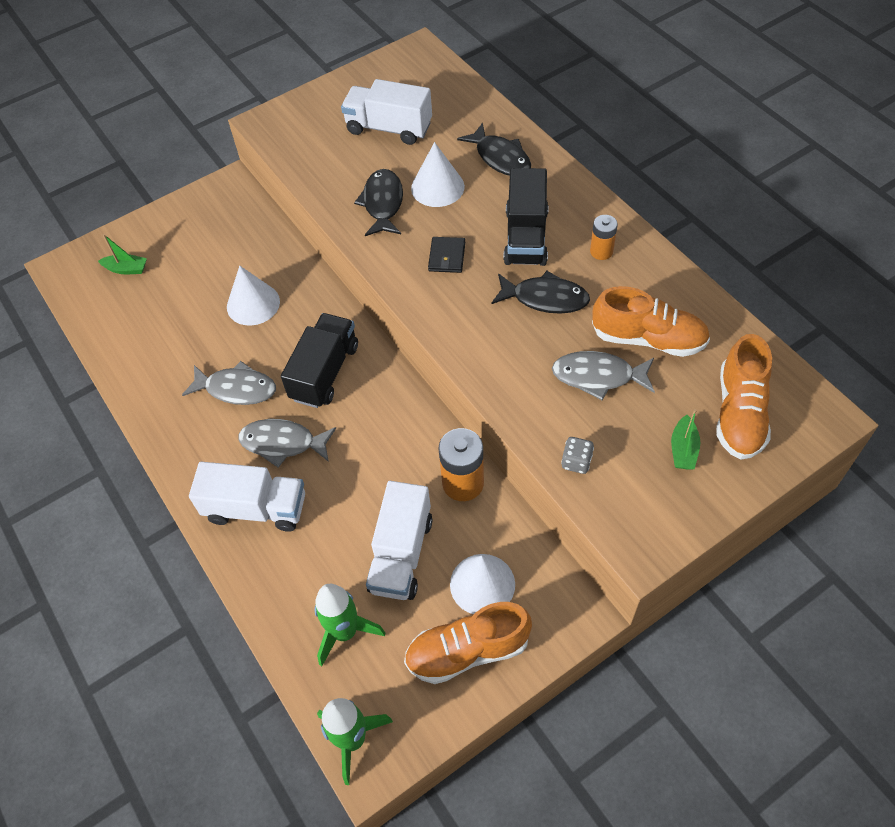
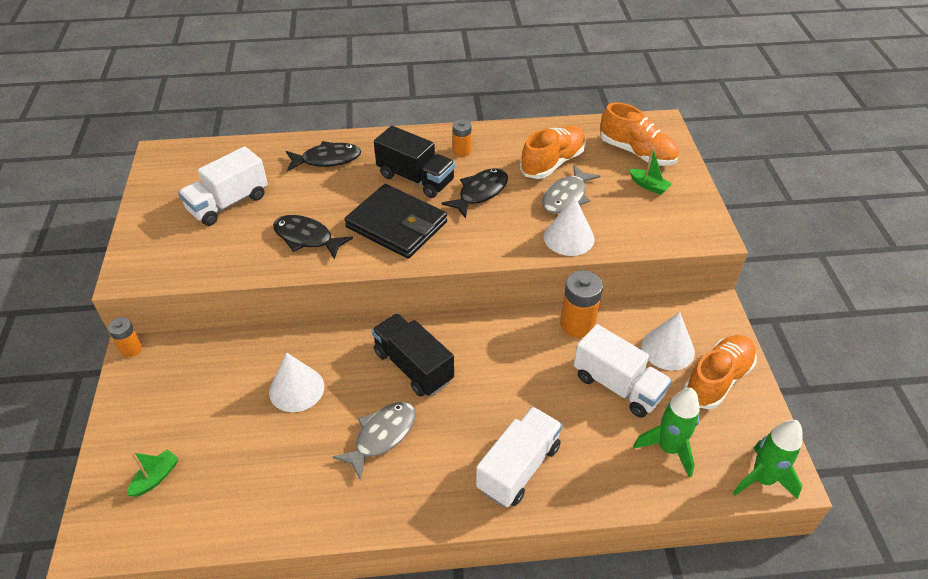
camera: 65 degrees left, 10 degrees down
(233, 179) = (131, 349): none -> orange battery
(283, 443) = (465, 423): grey fish -> none
(437, 187) = (322, 202): white cone -> white cone (569, 237)
(447, 257) = (396, 224): black wallet -> black wallet, size x2.22
(467, 651) = (717, 379): orange shoe -> orange shoe turned 150 degrees counterclockwise
(576, 462) = (628, 235): grey dice -> none

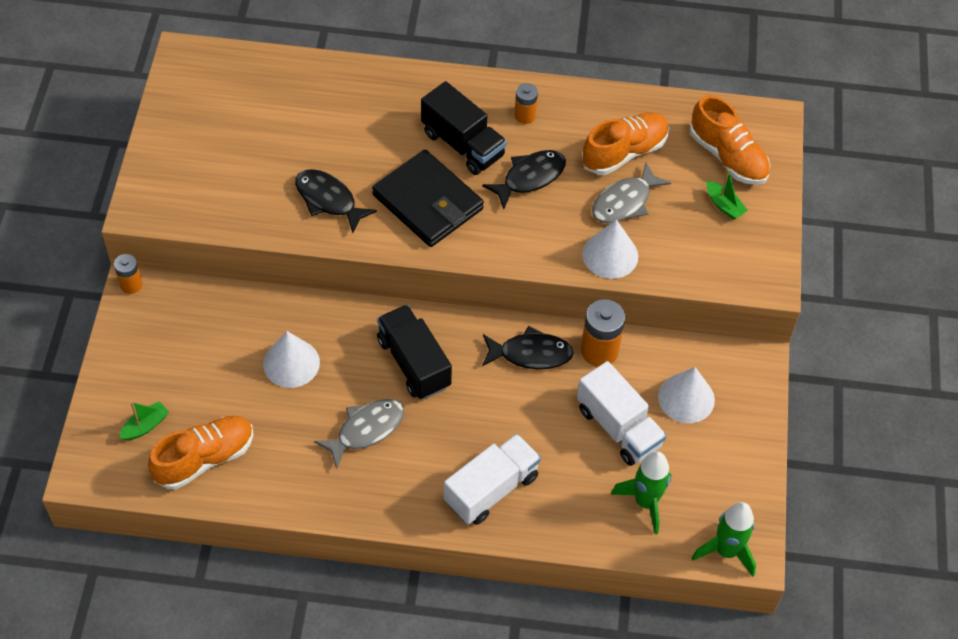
camera: 10 degrees right, 10 degrees up
(228, 203) = (251, 138): white truck -> none
(327, 159) = (369, 99): black fish -> black fish (530, 354)
(717, 379) = (725, 442): orange shoe -> orange shoe (205, 458)

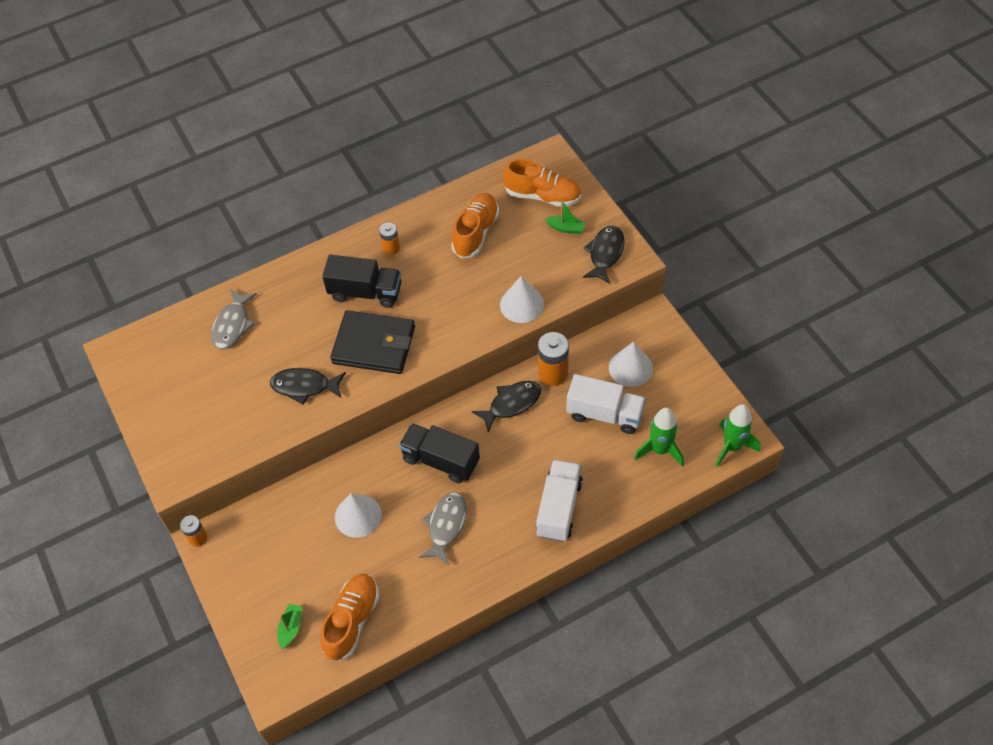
camera: 30 degrees left, 0 degrees up
(530, 178) = (428, 287): black fish -> black fish (605, 254)
(625, 202) = (502, 264): grey fish -> grey fish (233, 325)

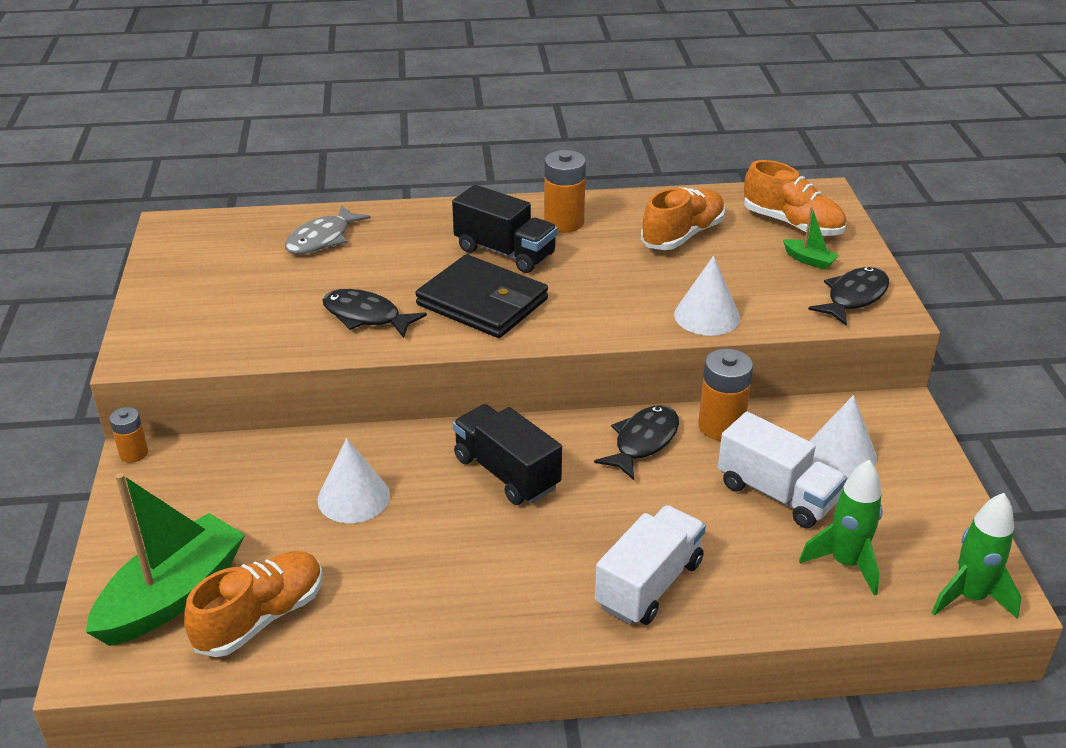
camera: 20 degrees right, 20 degrees down
(291, 628) = (172, 595): green boat -> green boat, size x2.37
(391, 248) = (564, 222): orange battery -> orange battery, size x1.68
(446, 526) = (468, 549): grey fish -> none
(511, 404) = (643, 442): black fish -> black fish turned 45 degrees counterclockwise

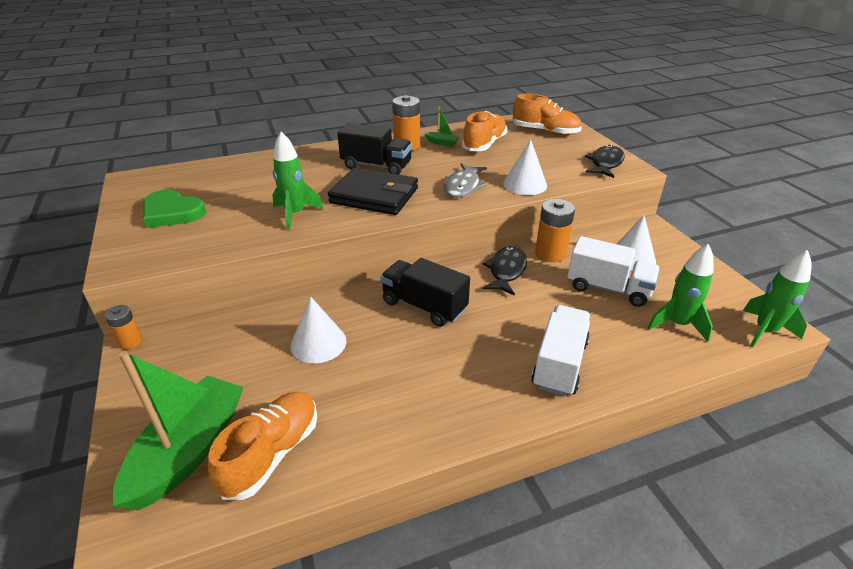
camera: 15 degrees left, 0 degrees up
(212, 288) = (172, 212): none -> green heart
(322, 239) = (246, 173): grey fish -> grey fish (463, 186)
(366, 316) = (295, 214): black fish -> green rocket
(809, 260) = (567, 148): green boat -> green boat (442, 143)

